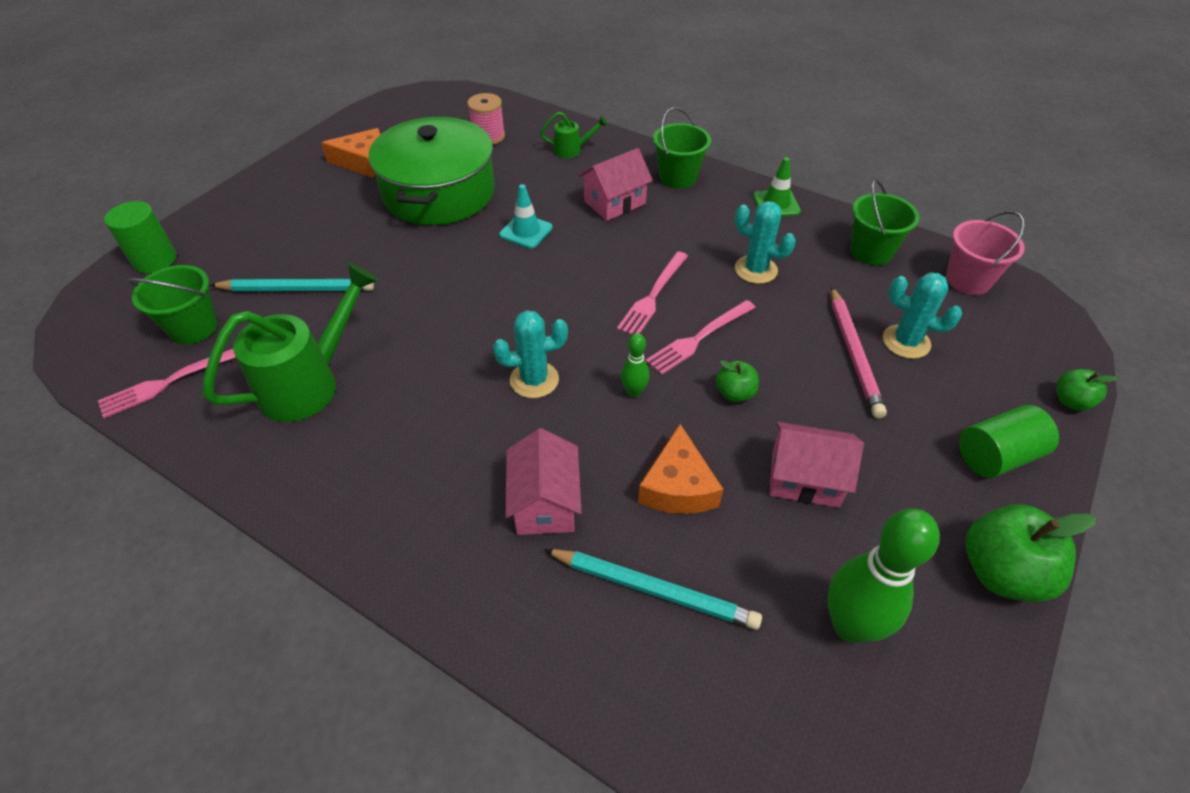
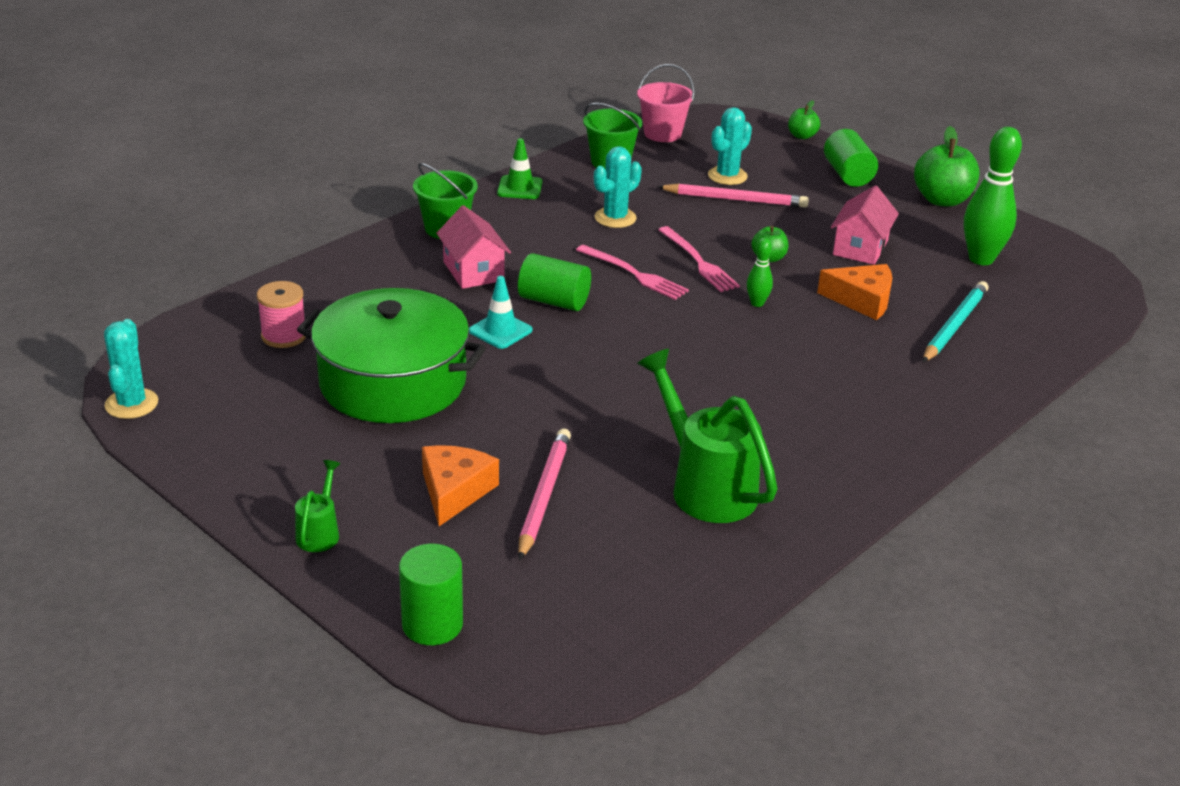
camera: 80 degrees left, 15 degrees down
(171, 381) = (679, 589): pink fork -> none
(193, 328) = (589, 577): green bucket -> none
(297, 289) = (544, 495): turquoise pencil -> pink pencil
(363, 162) = (284, 438): orange cheese -> orange cheese (454, 491)
(534, 380) = (731, 351): turquoise cactus -> turquoise cactus (131, 404)
(544, 503) = (873, 362): pink house -> none
(572, 150) = (353, 282): green watering can -> green watering can (320, 532)
(584, 253) = (554, 301): none -> green cylinder

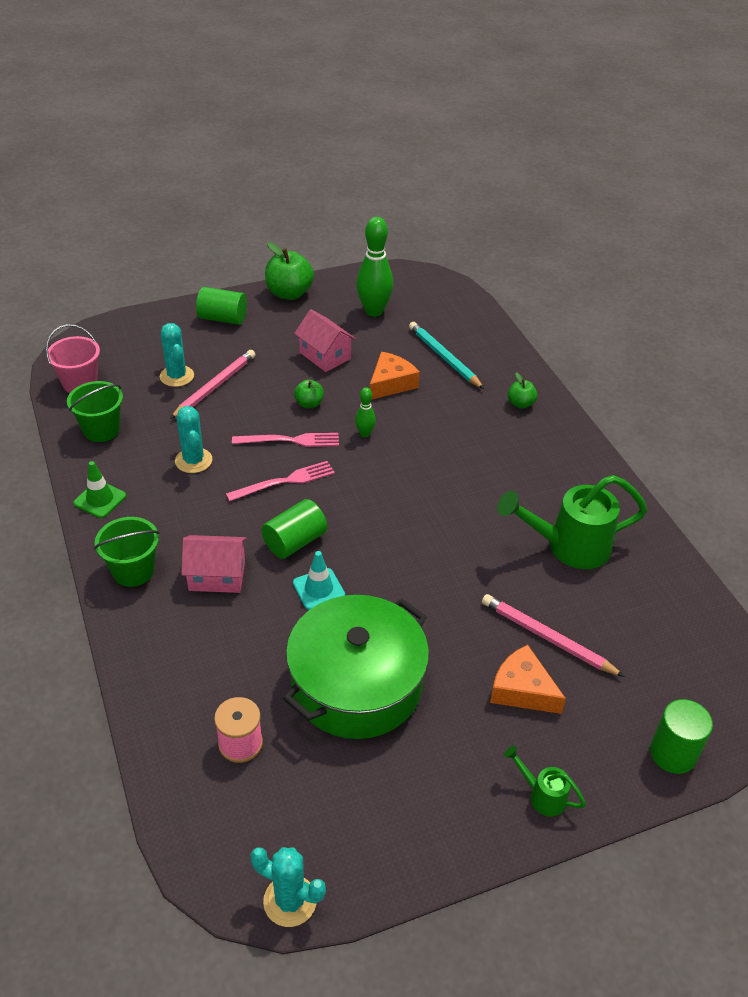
camera: 65 degrees left, 10 degrees up
(802, 136) = (148, 315): green apple -> green apple (520, 404)

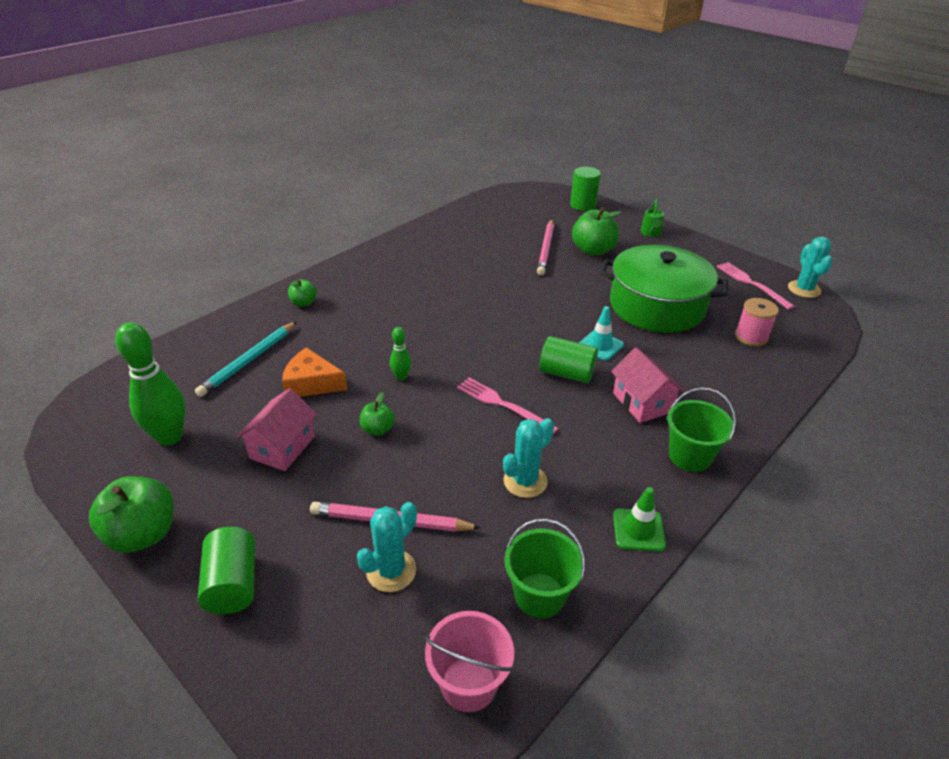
camera: 115 degrees left, 5 degrees down
(290, 440) = (444, 422): pink fork -> pink fork (752, 284)
(522, 690) = (593, 250): orange cheese -> green apple
(569, 547) = (459, 254): green watering can -> none

